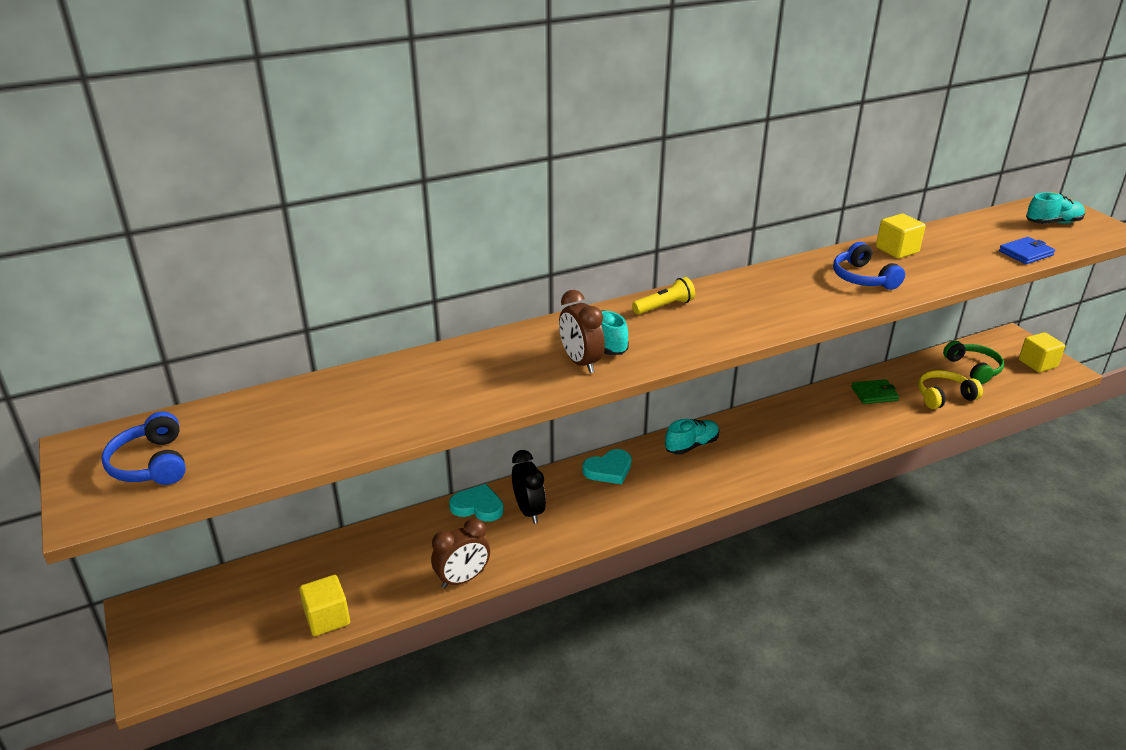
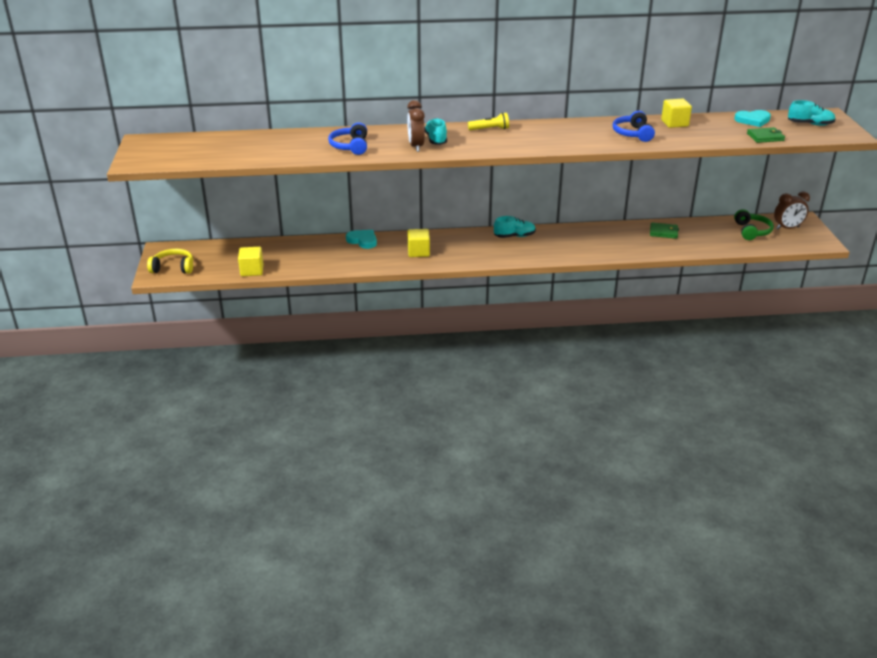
camera: 20 degrees right, 0 degrees up
(151, 464) = (169, 151): blue headphones -> blue headphones (350, 146)
(462, 579) = (333, 269): brown clock -> brown clock (787, 228)
(529, 511) = (391, 248): black clock -> none
(608, 469) = (453, 238): turquoise heart -> turquoise heart (753, 120)
(944, 396) = (713, 242): yellow headphones -> yellow headphones (173, 268)
(1026, 253) = (765, 137): blue wallet -> green wallet
(1037, 363) = (805, 236): yellow cube -> yellow cube (418, 252)

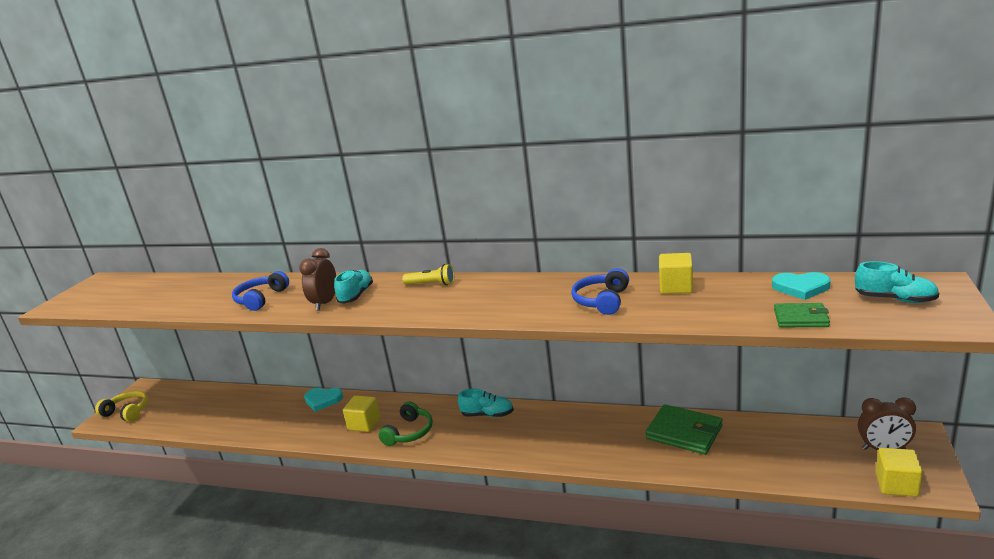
camera: 25 degrees right, 10 degrees down
(252, 270) = (186, 426): yellow cube -> yellow cube (896, 485)
(363, 240) = (323, 400): turquoise heart -> turquoise heart turned 135 degrees clockwise
(663, 232) = (684, 432): green wallet -> green wallet, size x1.65
(751, 231) = (820, 447): green headphones -> green headphones (409, 432)

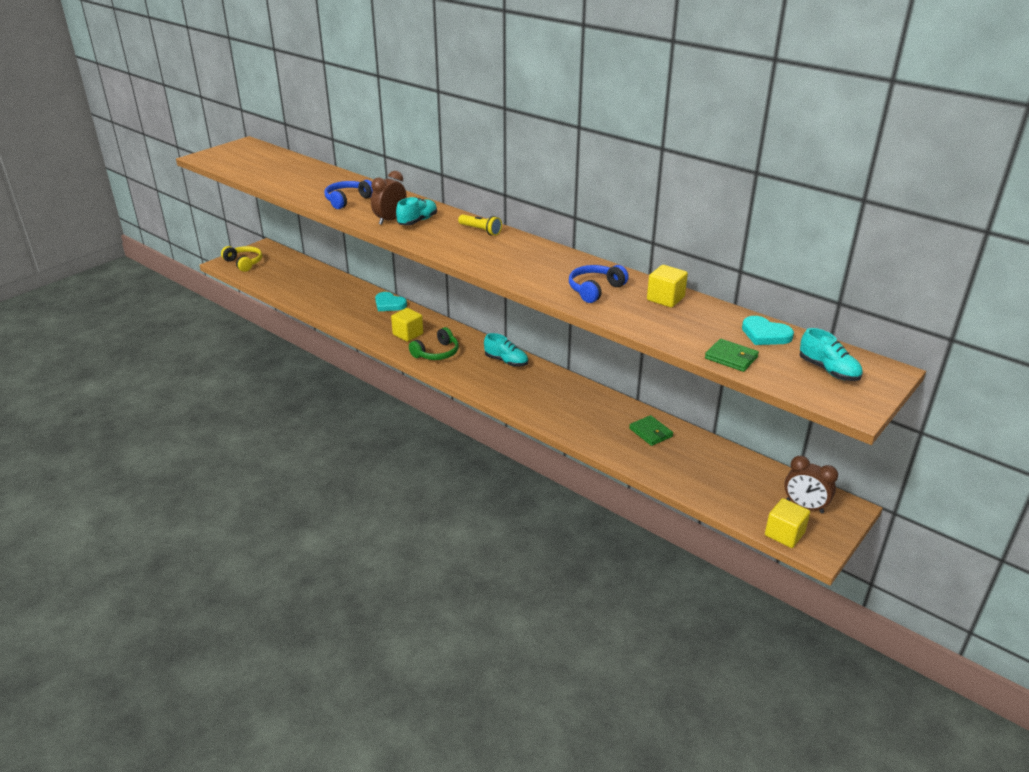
camera: 20 degrees right, 10 degrees up
(684, 432) = (650, 432): green wallet -> green wallet, size x0.61

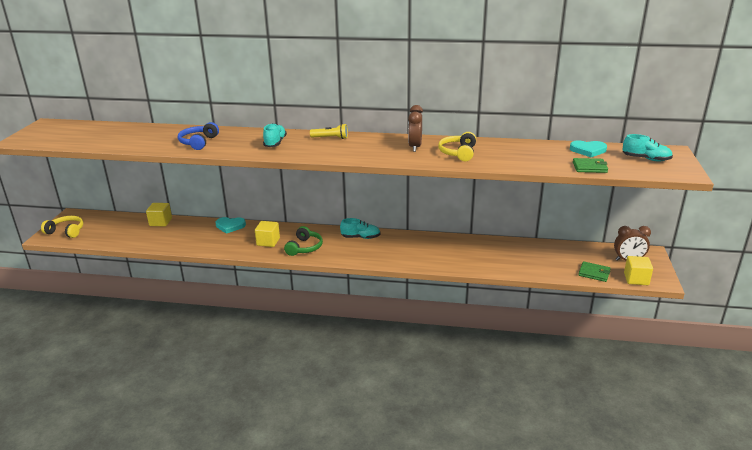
camera: 30 degrees left, 5 degrees down
(390, 220) = (252, 147): brown clock -> brown clock (415, 147)
(595, 290) = (458, 153): blue headphones -> yellow headphones
(650, 432) = (501, 250): green wallet -> green wallet (594, 273)
(665, 299) = (507, 147): yellow cube -> yellow cube (160, 222)

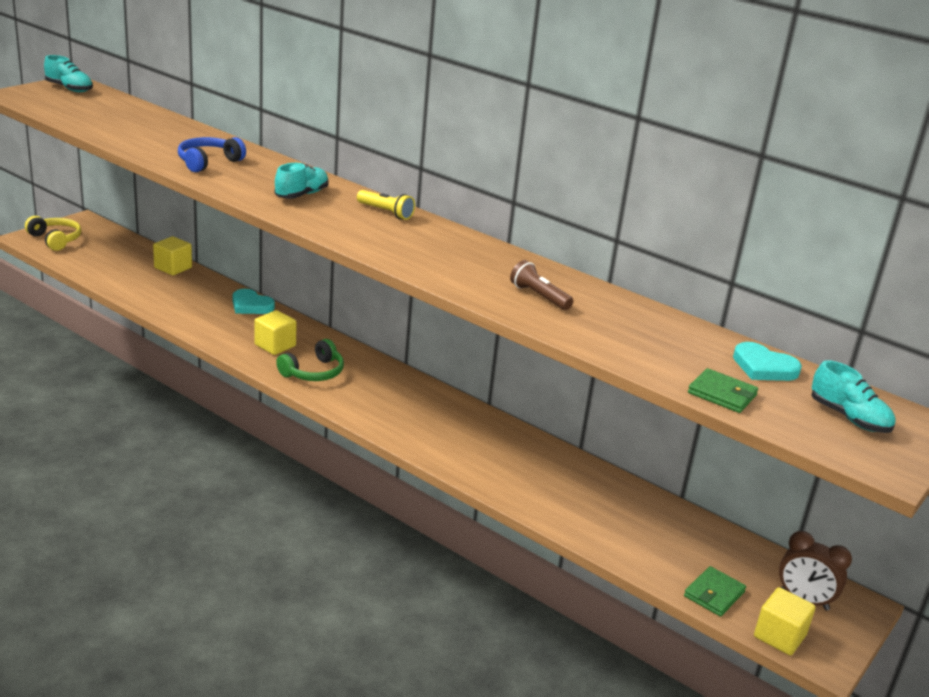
camera: 25 degrees right, 0 degrees up
(360, 237) = (406, 388): turquoise shoe -> turquoise shoe (69, 89)
(415, 147) = (487, 265): brown clock -> none
(458, 153) = (539, 296): yellow headphones -> brown flashlight
(594, 273) = (714, 594): green wallet -> green wallet turned 75 degrees clockwise

